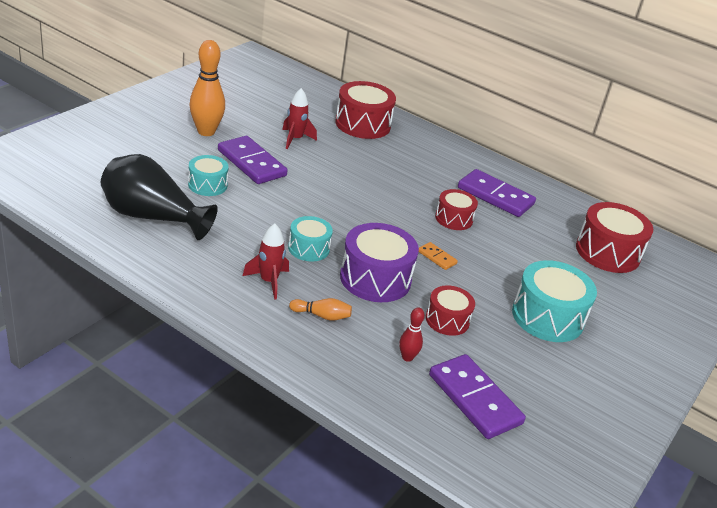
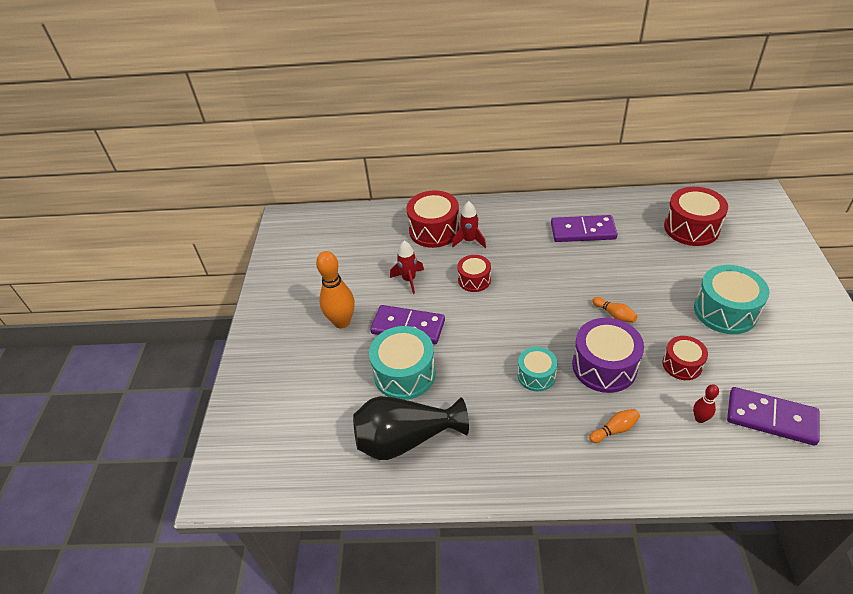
camera: 25 degrees left, 10 degrees up
(207, 185) = (404, 373): turquoise drum -> turquoise drum, size x1.68
(268, 281) = (549, 429): red rocket -> red rocket (469, 241)
(437, 257) = (614, 315): orange domino -> orange bowling pin
(454, 219) = (584, 271): red drum -> red drum (474, 280)

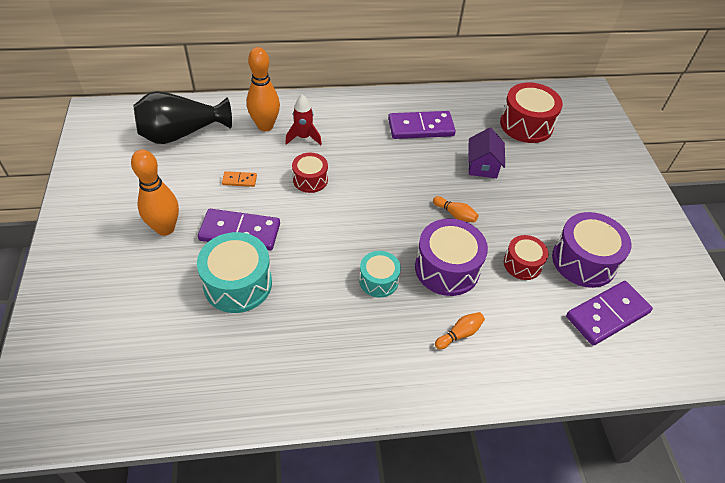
camera: 15 degrees left, 5 degrees up
(405, 439) = (241, 356): black vase -> black vase (181, 134)
(409, 280) = (239, 180): red rocket -> orange domino
(434, 230) = (265, 126): red drum -> orange bowling pin
(644, 268) = (482, 166): none -> purple house
(700, 418) = (541, 318): red bowling pin -> none
(725, 311) = (561, 208): turquoise drum -> none
(747, 363) = (584, 261): none -> purple drum
(771, 418) = (607, 314): purple domino -> purple domino turned 45 degrees counterclockwise

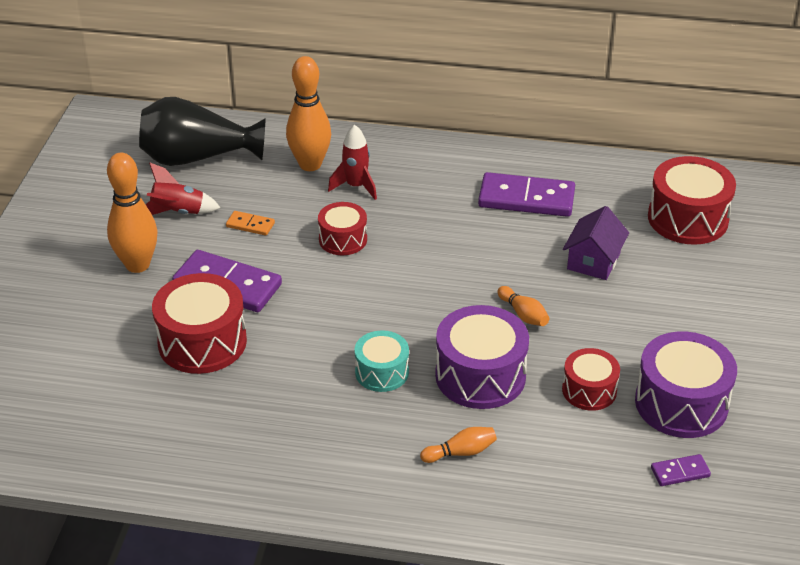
camera: 20 degrees right, 10 degrees down
(182, 179) = (178, 212): none -> red rocket
(238, 284) = (202, 342): turquoise drum -> red drum
(607, 314) = (680, 472): purple domino -> purple domino, size x0.47

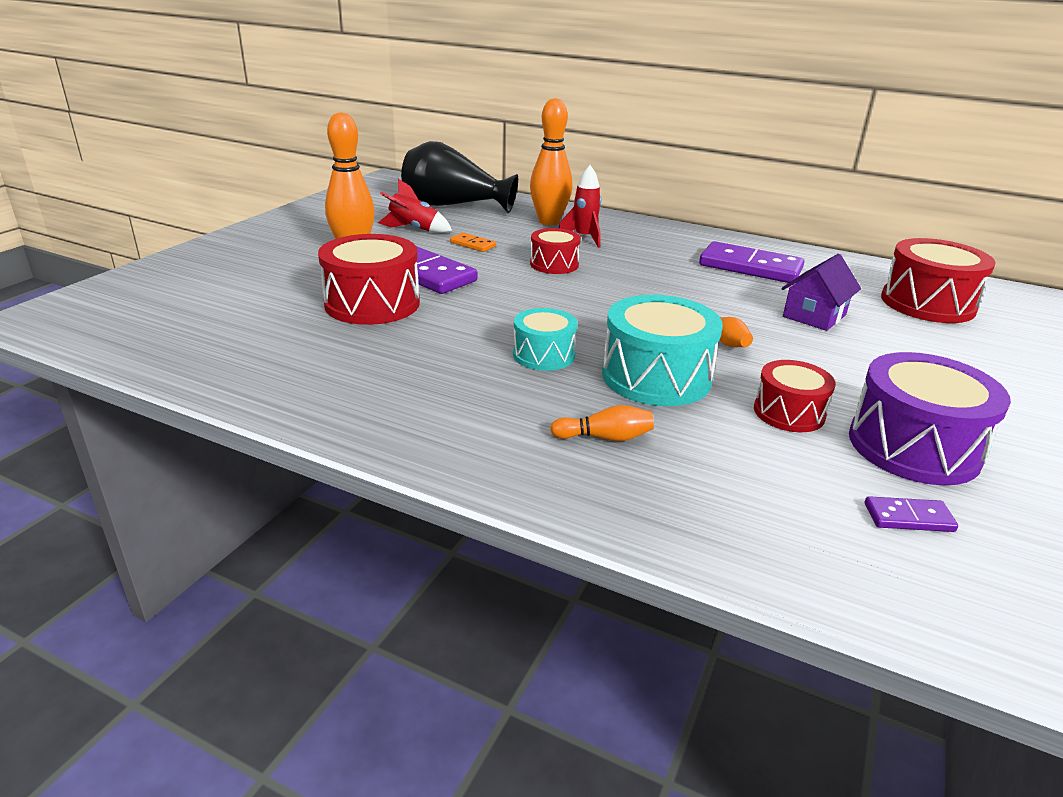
camera: 15 degrees right, 10 degrees down
(480, 375) = (656, 377): purple drum -> turquoise drum

